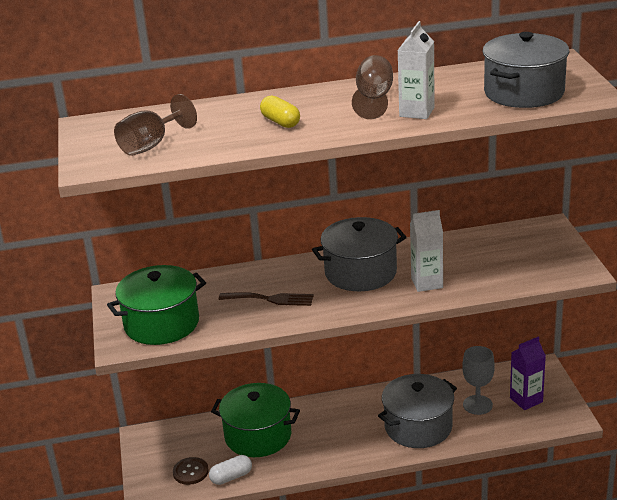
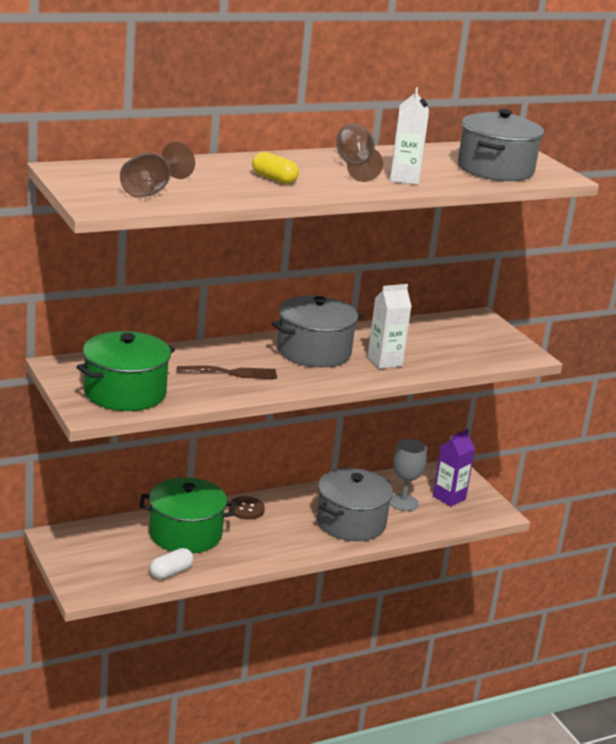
camera: 20 degrees left, 5 degrees down
(190, 472) = (124, 569): brown button -> brown button (246, 509)

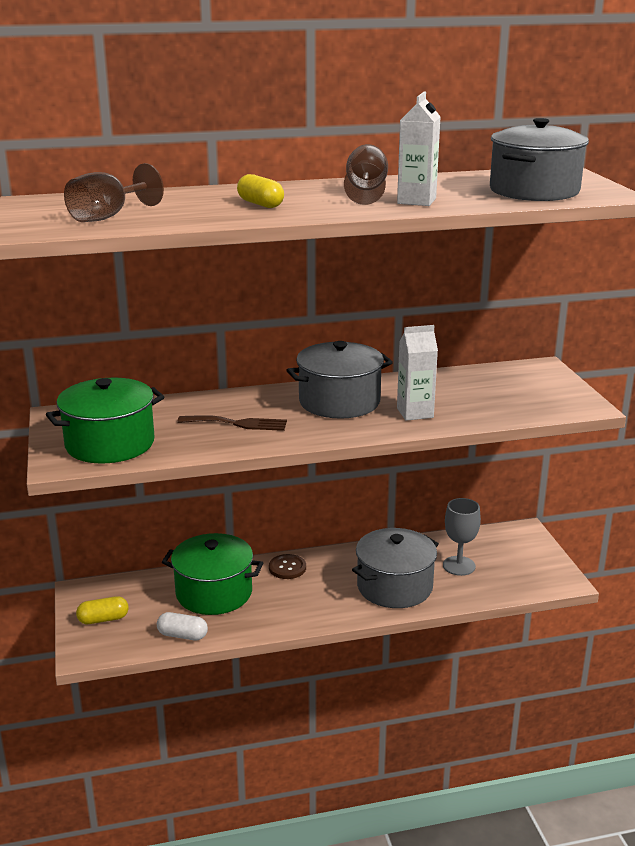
camera: 15 degrees right, 0 degrees up
(89, 561) = (103, 619): none -> yellow capsule
(171, 572) = (182, 635): white capsule -> white capsule turned 45 degrees clockwise
(449, 497) = (511, 562): purple carton -> none

